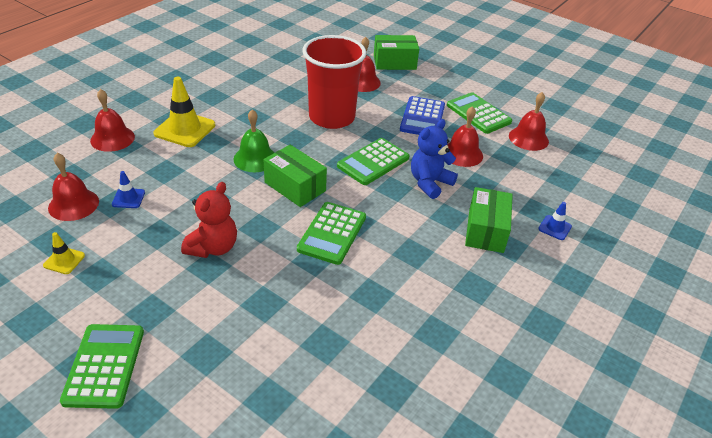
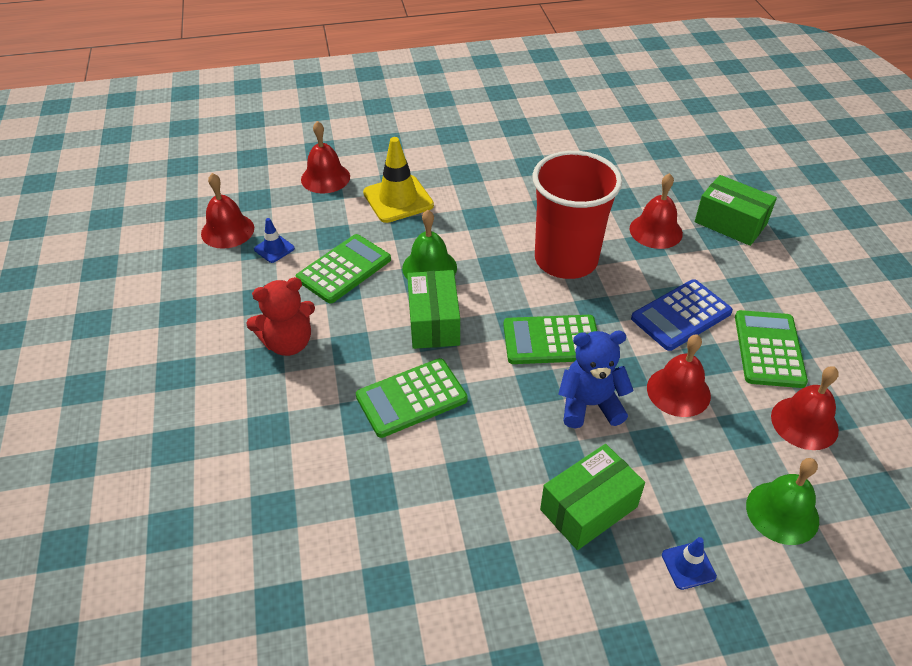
camera: 45 degrees right, 5 degrees up
(64, 260) = (167, 282): yellow traffic cone -> none
(104, 365) = (95, 400): green calculator -> green calculator (344, 269)
(563, 181) = (782, 512): none -> green bell

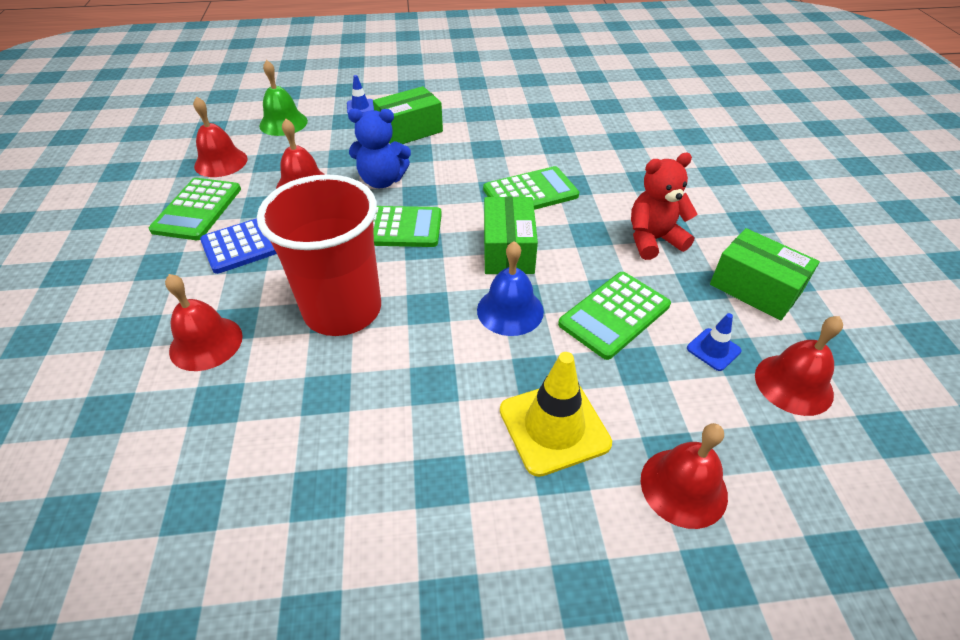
camera: 175 degrees left, 0 degrees up
(429, 267) = (510, 310): green bell -> blue bell
(730, 223) = (99, 348): green box -> green box (755, 288)

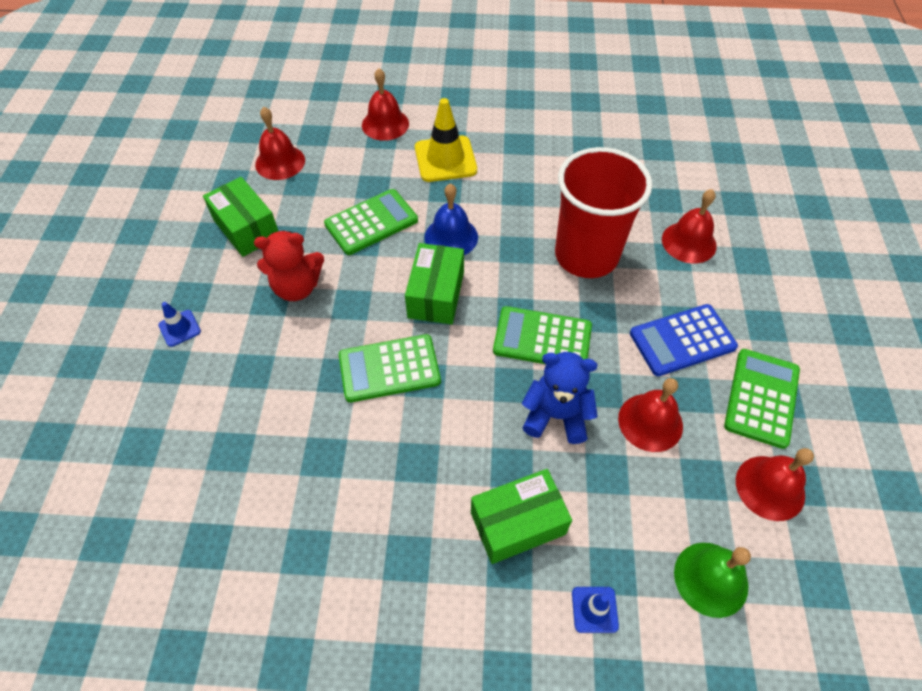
camera: 170 degrees left, 10 degrees up
(713, 349) = (315, 189): blue traffic cone -> blue traffic cone (179, 328)

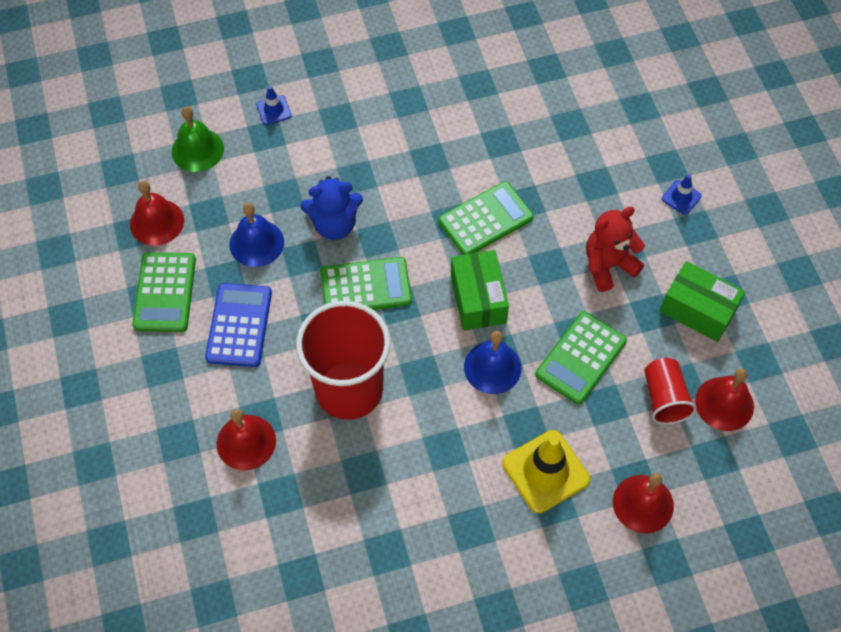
camera: 160 degrees right, 5 degrees up
(323, 178) = (664, 398): none -> red cup
(517, 523) = (340, 142): green box -> none
(650, 422) = (256, 243): red bell -> blue bell
(682, 340) = (239, 325): blue calculator -> blue calculator turned 45 degrees counterclockwise

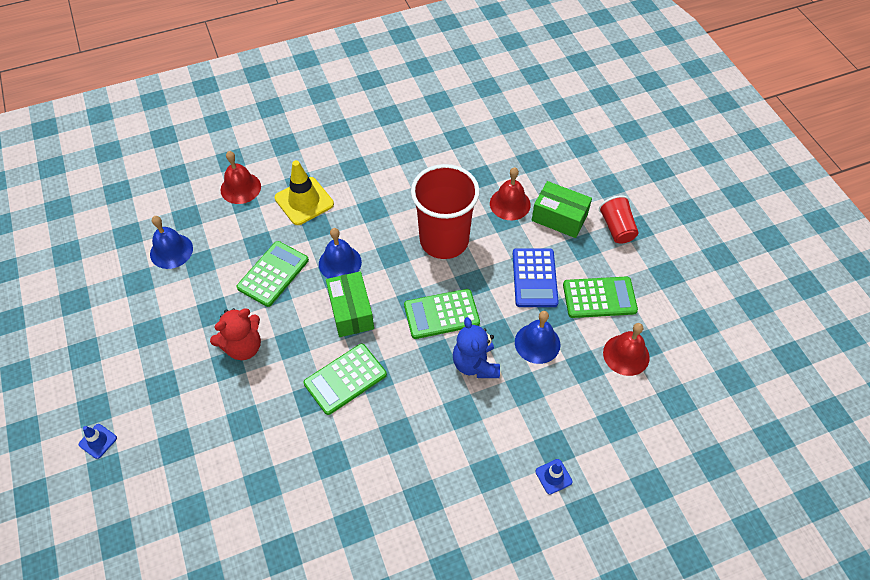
camera: 175 degrees right, 5 degrees down
(164, 292) = (599, 298): green calculator -> green calculator turned 90 degrees clockwise
(197, 150) = (613, 427): green bell -> none
(334, 224) = (475, 364): blue teddy bear -> blue teddy bear turned 90 degrees counterclockwise
(664, 398) = (214, 251): red cup -> red cup (617, 228)
(681, 197) = (169, 414): blue traffic cone -> blue traffic cone (98, 441)
(698, 310) = (176, 316): green box -> green box (559, 218)
(724, 403) = (171, 251): red bell -> blue bell

